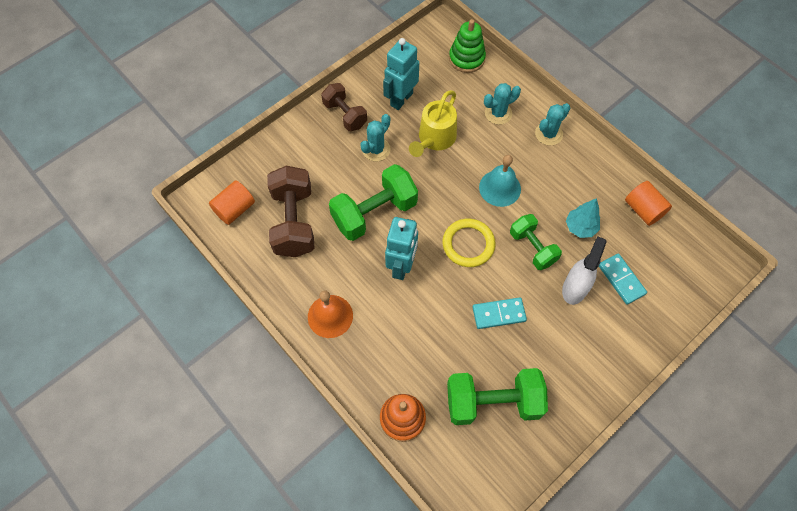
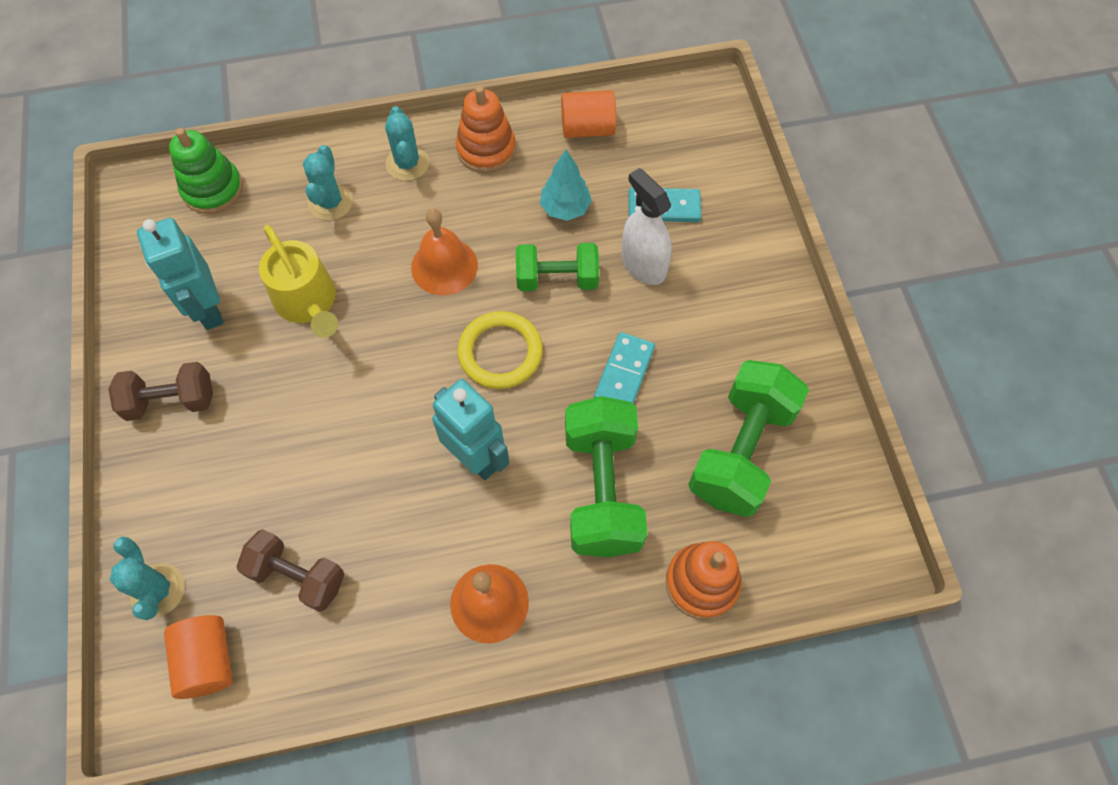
camera: 60 degrees left, 0 degrees up
(293, 222) = (298, 576): brown dumbbell -> brown dumbbell, size x0.63
(374, 213) = (367, 449): green dumbbell -> green dumbbell (602, 489)
(376, 149) = (265, 389): turquoise cactus -> turquoise cactus (158, 590)
(500, 188) = (444, 266): turquoise bell -> orange bell
(587, 166) = (486, 149): none -> orange stacking toy

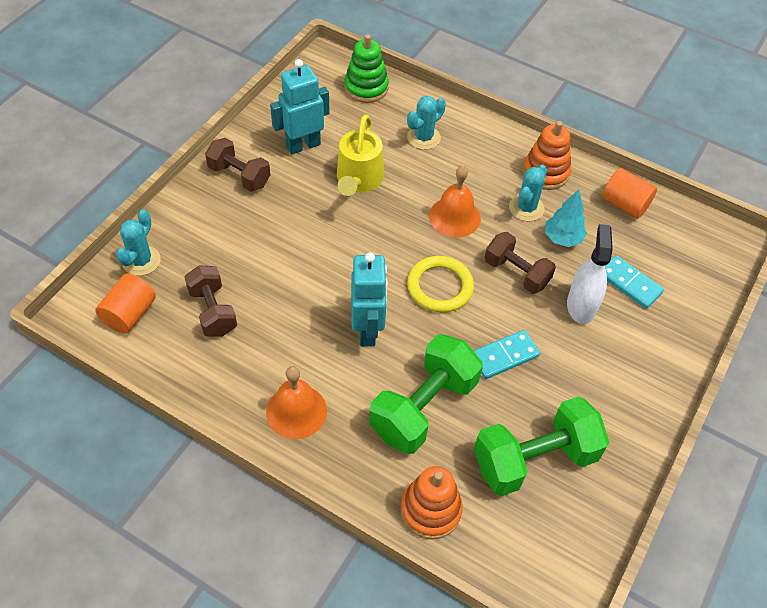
camera: 40 degrees right, 10 degrees down
(208, 309) = (303, 145): turquoise robot -> turquoise robot turned 45 degrees clockwise
(407, 163) = (489, 147): turquoise cactus -> turquoise cactus (526, 208)
(557, 279) = (516, 273): green dumbbell -> brown dumbbell

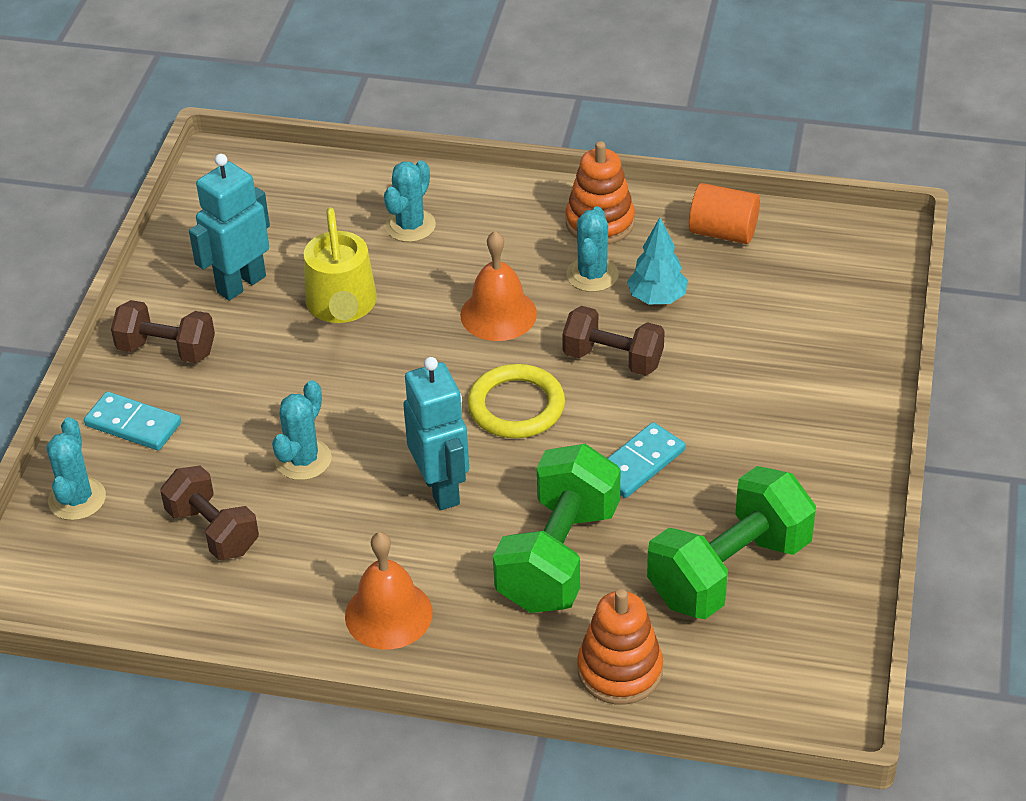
camera: 15 degrees left, 10 degrees down
(130, 314) = (94, 570): orange cylinder -> none
(289, 280) = (303, 460): none -> turquoise cactus
(366, 87) = (297, 183): green stacking toy -> none
(581, 305) = (715, 373): white spray bottle -> none
(630, 283) = (768, 327): turquoise domino -> turquoise domino (133, 424)

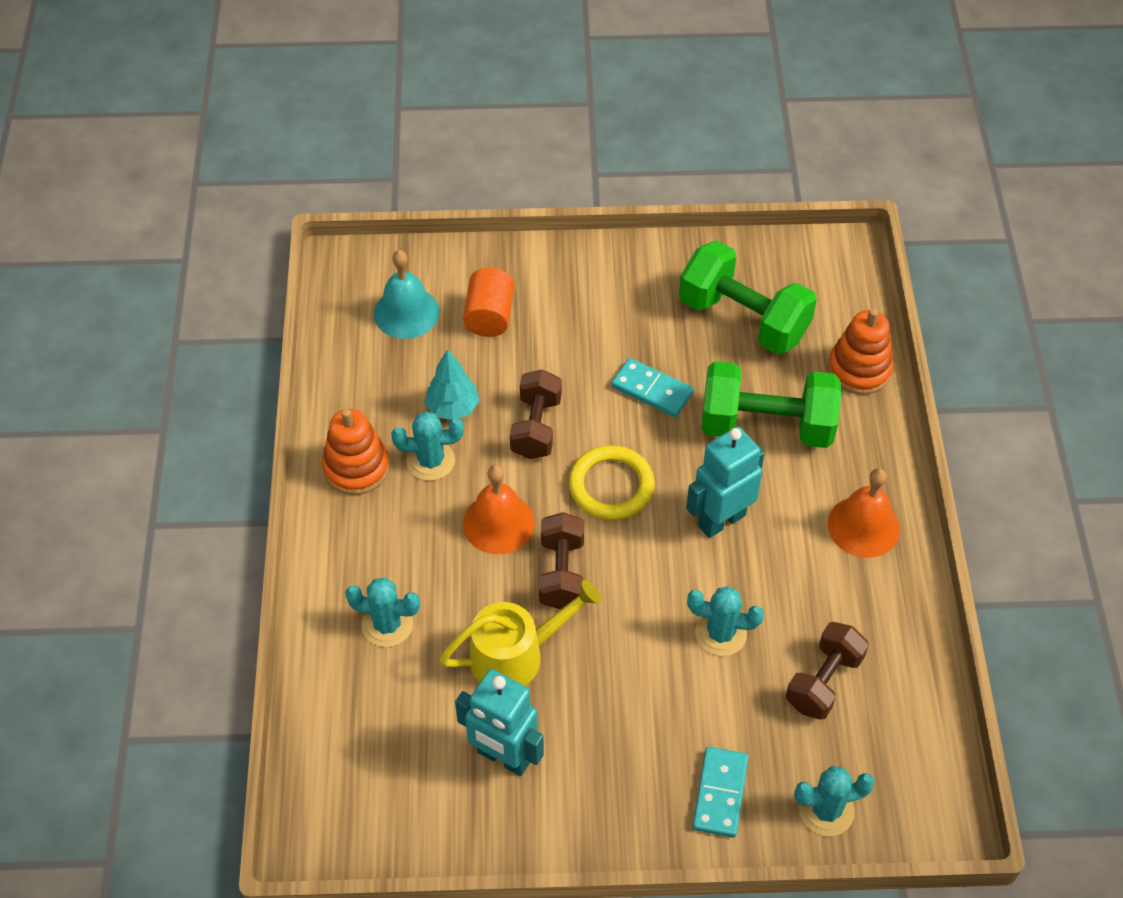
camera: 105 degrees left, 10 degrees up
(167, 350) = (613, 797): brown dumbbell -> brown dumbbell (561, 573)
(723, 232) = (355, 373): orange cylinder -> orange cylinder (489, 316)
(801, 278) = (406, 312): none -> turquoise bell

